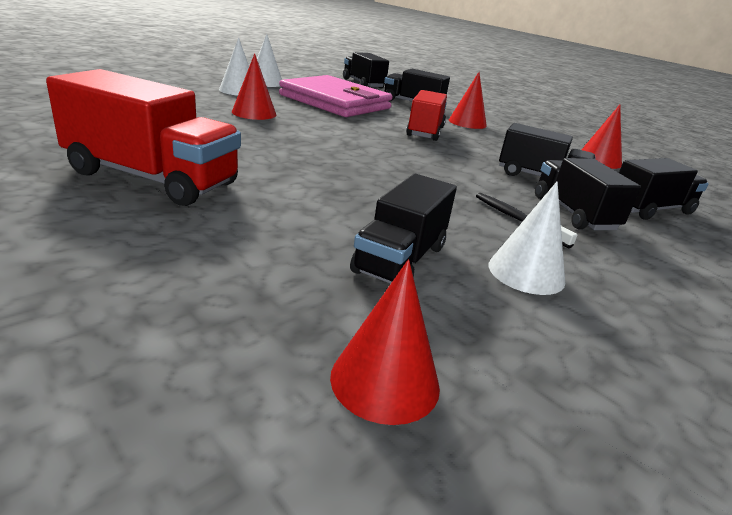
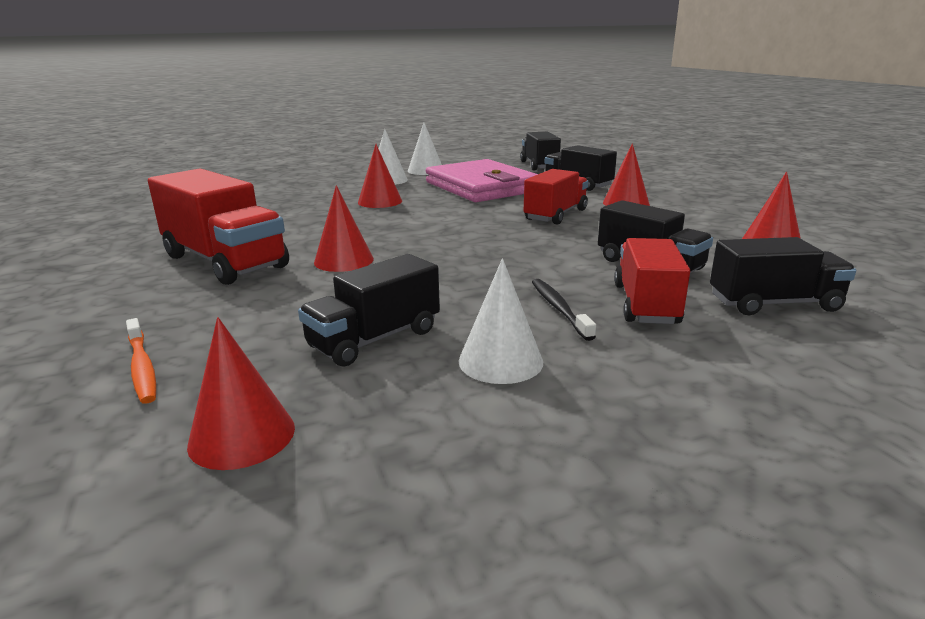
camera: 25 degrees right, 5 degrees down
(186, 313) = (142, 367): none -> orange toothbrush
(283, 176) = (344, 260): none -> red cone
(573, 213) = (646, 304): black truck -> red truck

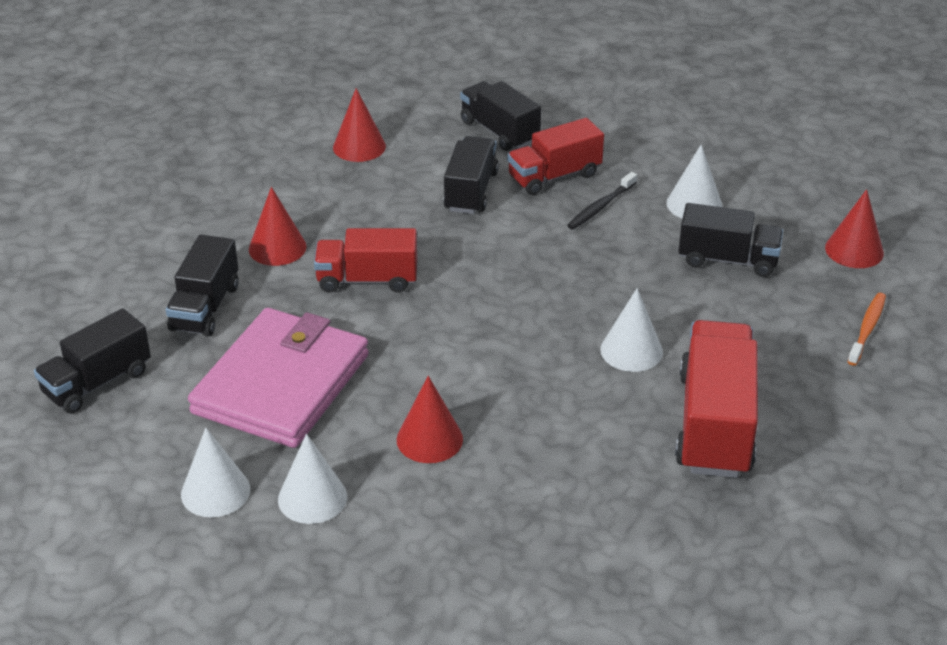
camera: 125 degrees left, 15 degrees up
(344, 260) = (631, 350): red cone -> white cone

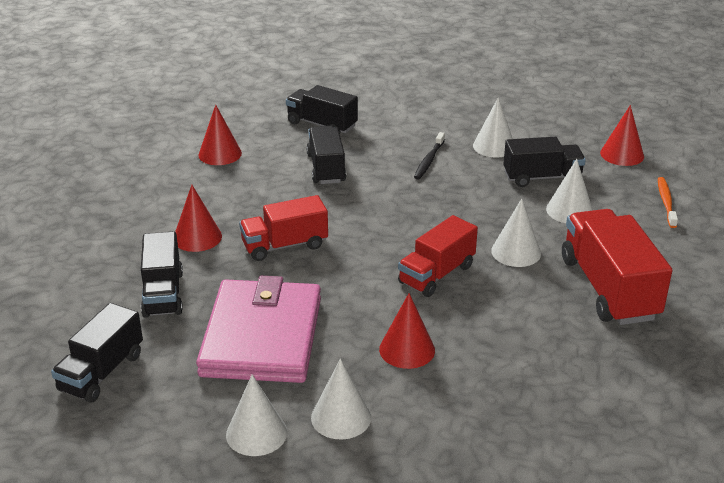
camera: 20 degrees left, 5 degrees down
(554, 176) = (382, 147): red truck -> red truck (436, 274)
(733, 312) = (569, 210): none -> white cone

